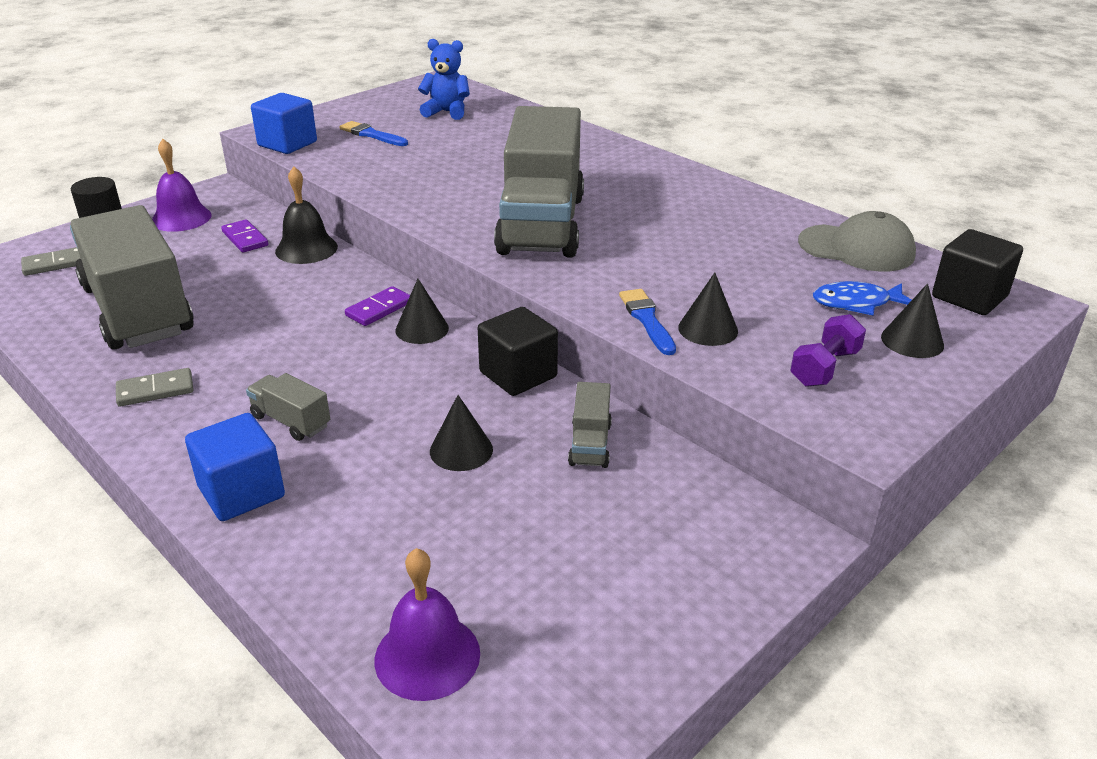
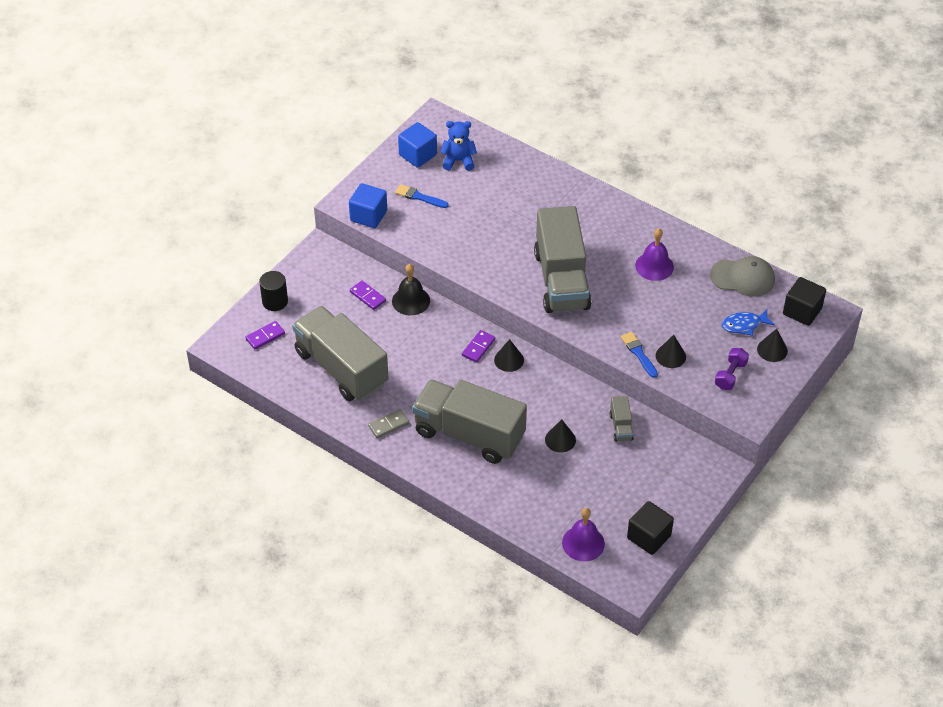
camera: 10 degrees left, 15 degrees up
(55, 264) = (265, 336): grey domino -> purple domino
(181, 218) = (315, 282): purple bell -> purple bell (654, 266)
(241, 492) = (467, 479): blue cube -> blue cube (418, 155)
(291, 421) = (469, 434): grey truck -> grey truck, size x2.48
(518, 375) = (572, 386): black cube -> black cube (649, 537)

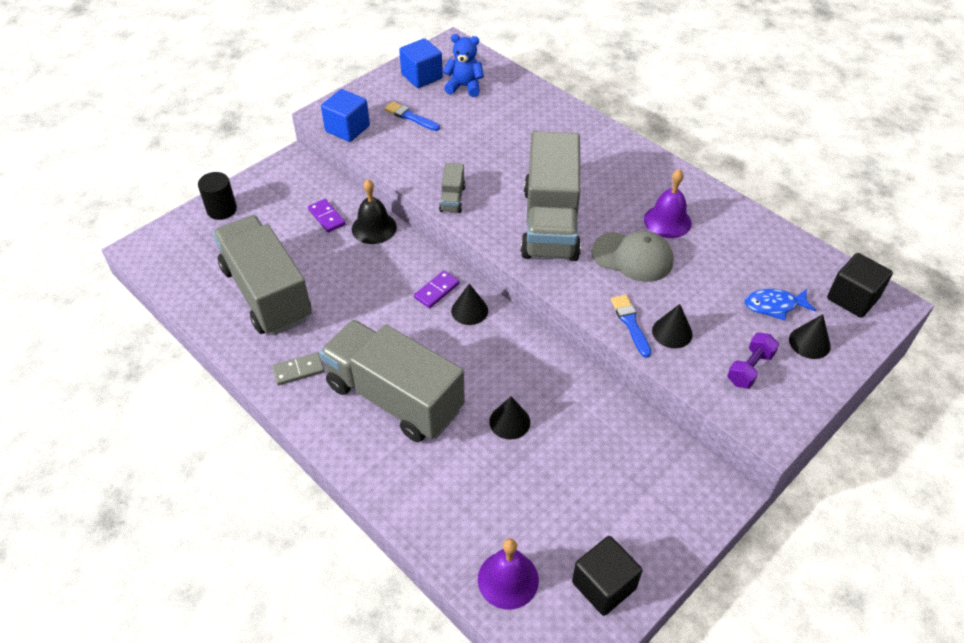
camera: 10 degrees right, 0 degrees up
(265, 336) = (195, 246): purple domino -> none
(621, 427) = (593, 416): grey truck -> grey truck (452, 198)
(743, 278) = (777, 248): grey cap -> grey cap (632, 257)

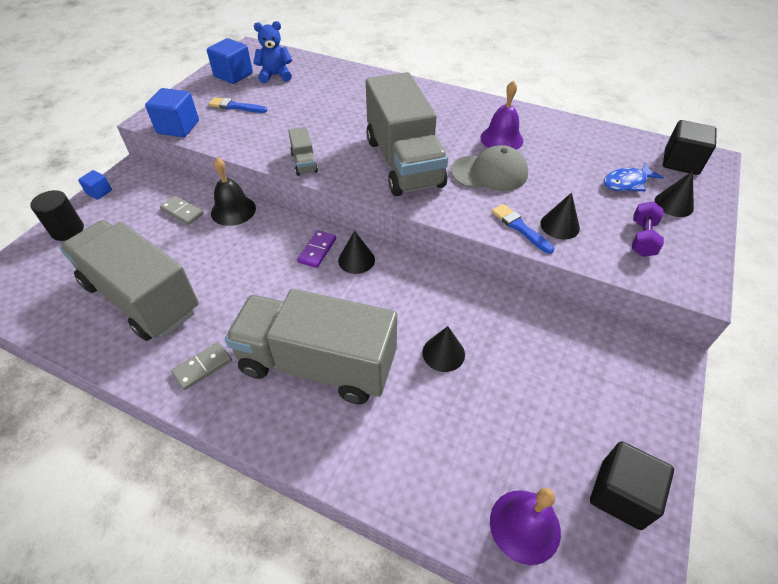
camera: 20 degrees left, 0 degrees up
(258, 176) = (99, 192): none -> blue cube
(327, 217) = (182, 212): purple domino -> grey domino

